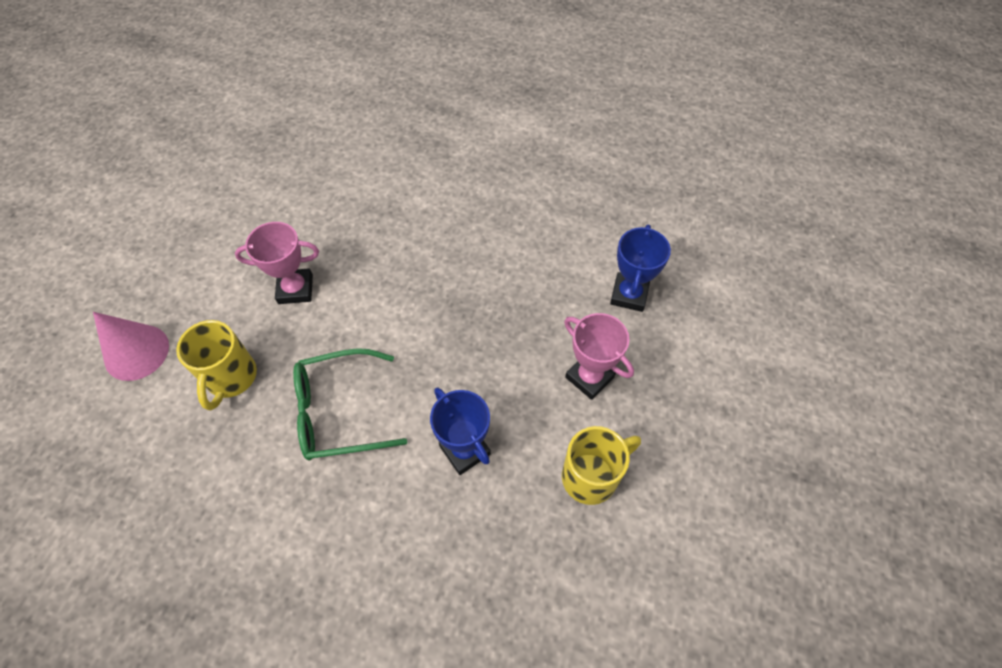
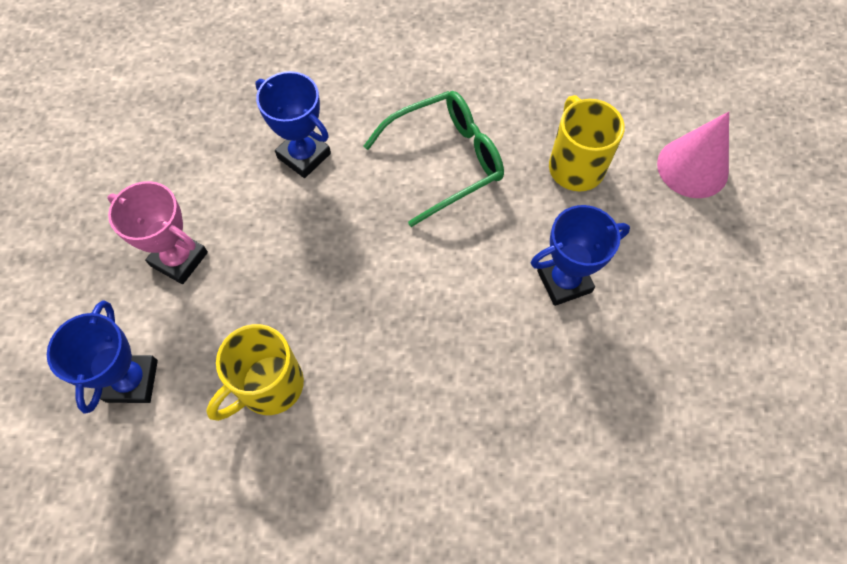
camera: 165 degrees right, 5 degrees up
(295, 289) = (564, 281): pink trophy -> blue trophy
(591, 476) = (171, 161): yellow mug -> yellow mug (269, 386)

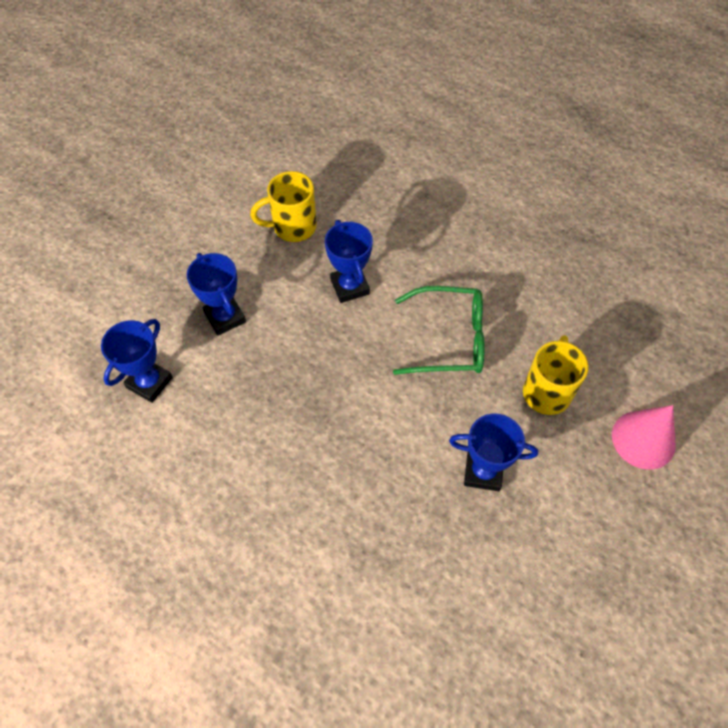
camera: 30 degrees right, 5 degrees down
(179, 259) = (225, 317): pink trophy -> blue trophy
(269, 386) = (231, 433): yellow mug -> yellow mug (293, 227)

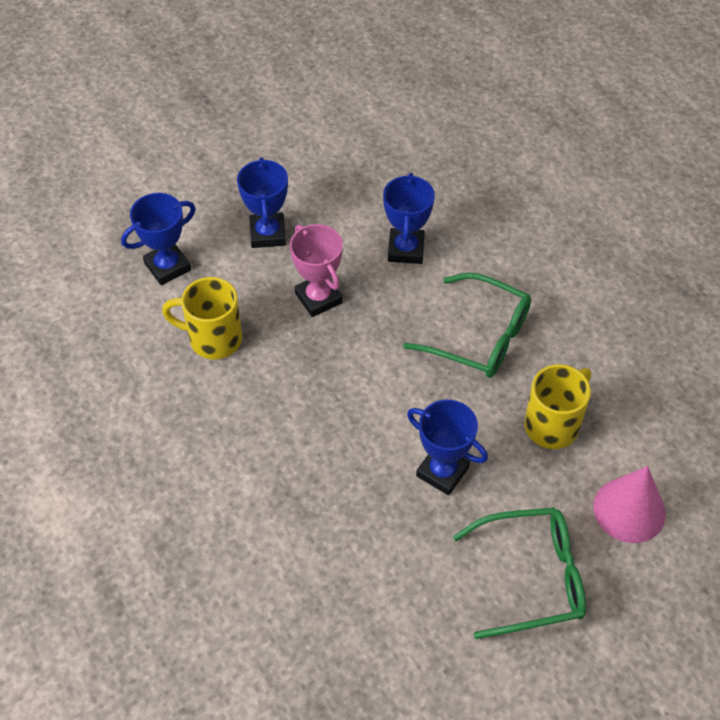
camera: 25 degrees right, 5 degrees down
(293, 227) = (379, 172): yellow mug -> yellow mug (213, 339)
(299, 358) = (318, 298): none -> pink trophy
(603, 533) = (532, 577): none -> green glasses

